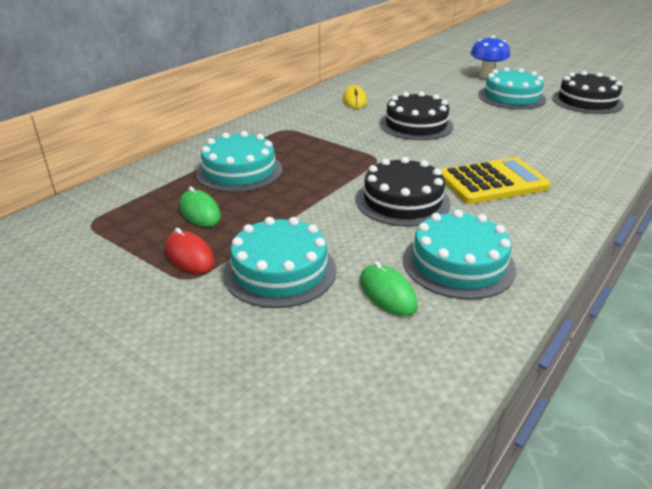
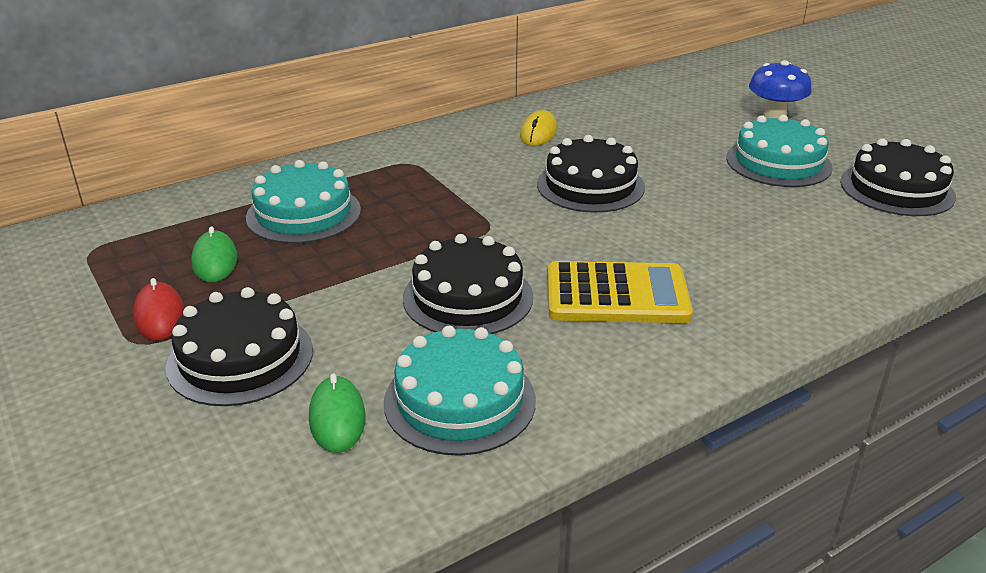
camera: 20 degrees right, 0 degrees up
(280, 271) = (240, 358): turquoise cake -> black cake

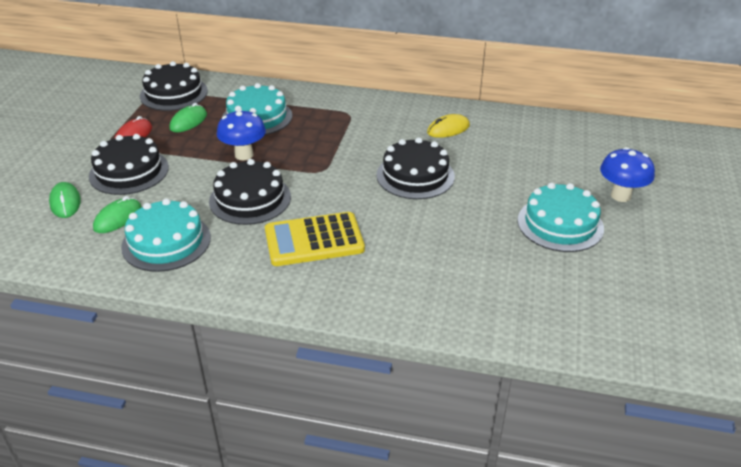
camera: 45 degrees right, 5 degrees up
(212, 450) = (65, 202): none -> green mouse
(367, 258) = (244, 155): none -> blue mushroom
(617, 295) = (314, 240): yellow calculator -> yellow calculator turned 120 degrees clockwise
(897, 189) = (606, 286): black cake -> black cake (174, 93)

